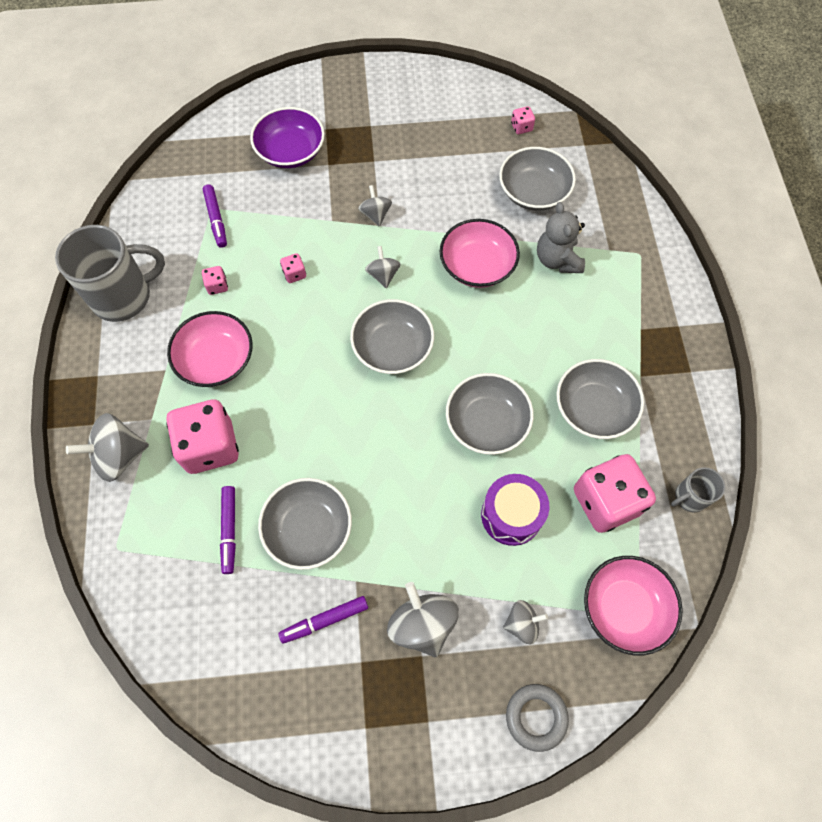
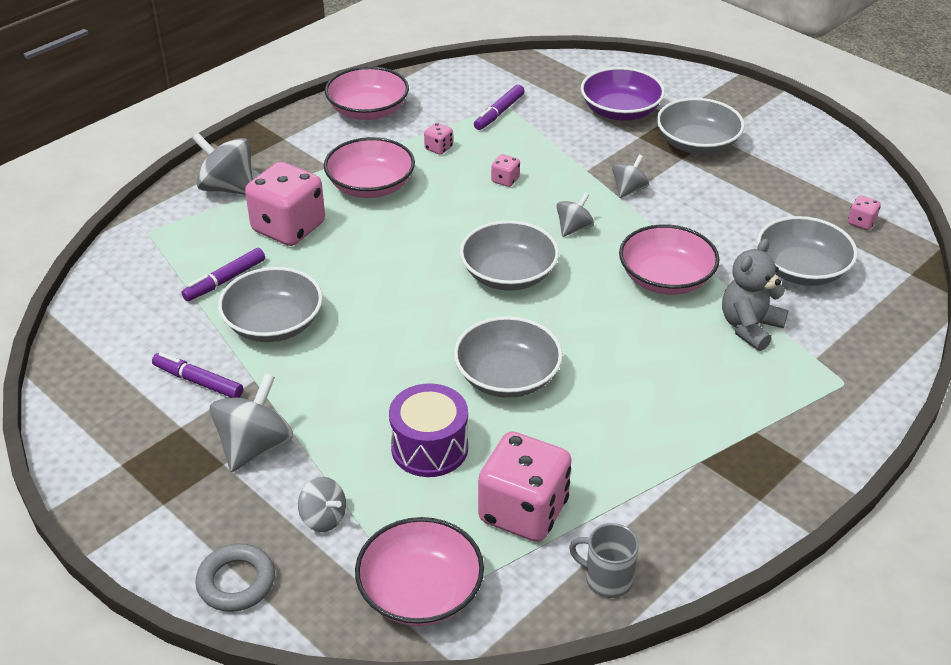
camera: 50 degrees right, 25 degrees down
(123, 296) = (368, 111): grey mug -> pink bowl
(594, 408) = (617, 445): grey bowl -> grey bowl (697, 144)

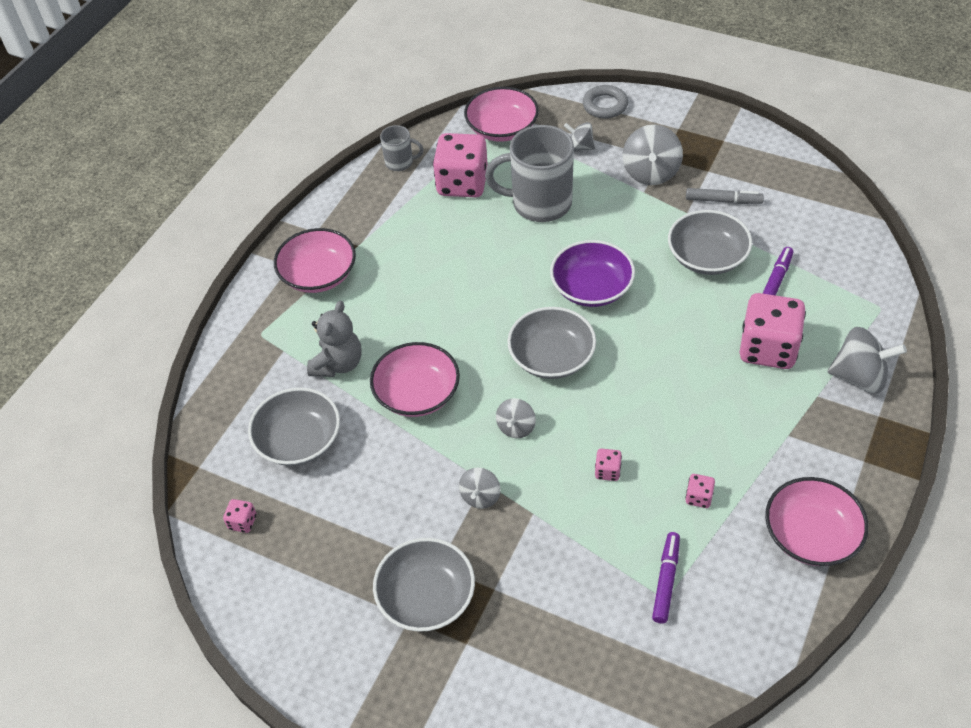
camera: 165 degrees right, 10 degrees up
(198, 381) = (723, 200): purple marker -> grey marker
(370, 186) = (731, 421): pink bowl -> pink bowl (318, 275)
(429, 447) = (539, 203): purple drum -> grey mug
(507, 376) = (511, 266): grey bowl -> none
(620, 111) = (529, 631): purple bowl -> purple bowl (591, 288)

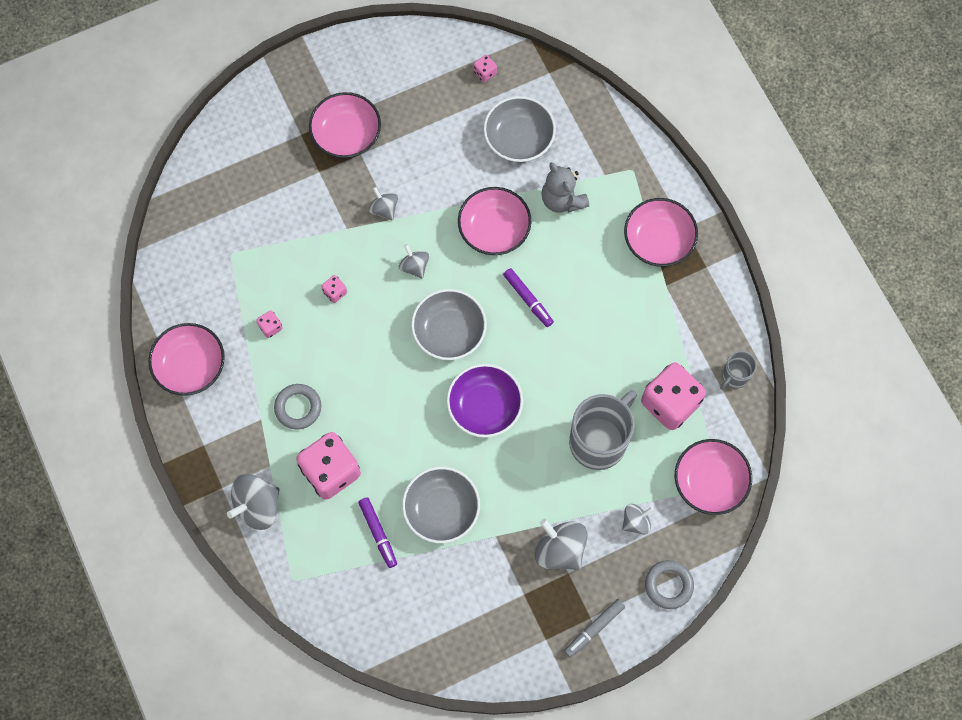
camera: 125 degrees right, 20 degrees up
(426, 597) = (346, 134): grey bowl -> pink bowl
(666, 580) = (239, 263): purple marker -> purple marker (528, 299)
(723, 200) = (483, 574): grey marker -> grey marker (594, 629)
(745, 414) = (298, 408): none -> grey ring

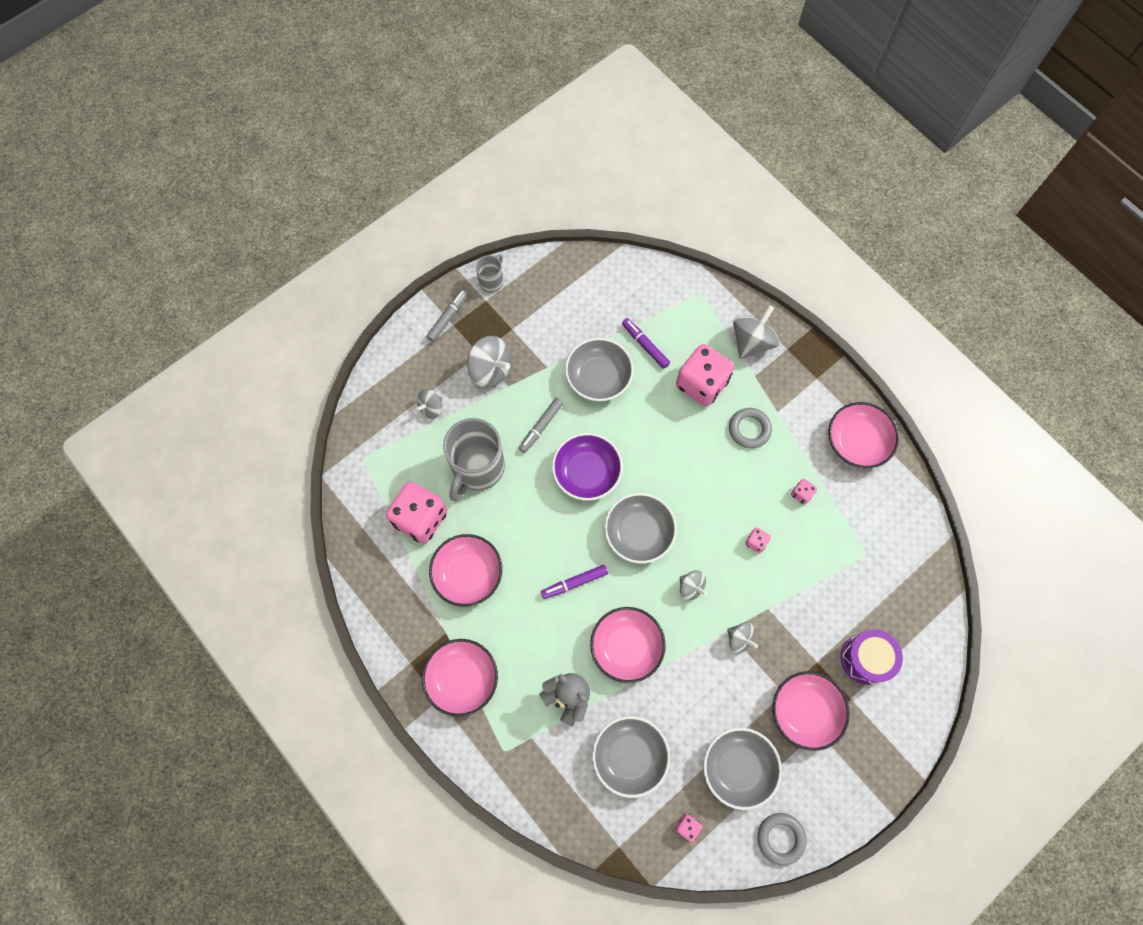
camera: 165 degrees right, 0 degrees up
(272, 163) = (865, 658): none -> purple drum
(424, 105) = (738, 767): none -> grey bowl
(520, 468) = (541, 427): none -> grey marker
(528, 299) = (574, 583): purple marker -> purple marker turned 60 degrees counterclockwise
(668, 585) = (393, 364): grey ring -> grey ring (780, 838)
(709, 481) = (373, 457): pink bowl -> pink bowl (468, 574)
(734, 376) = (365, 559): grey mug -> grey mug (491, 281)

